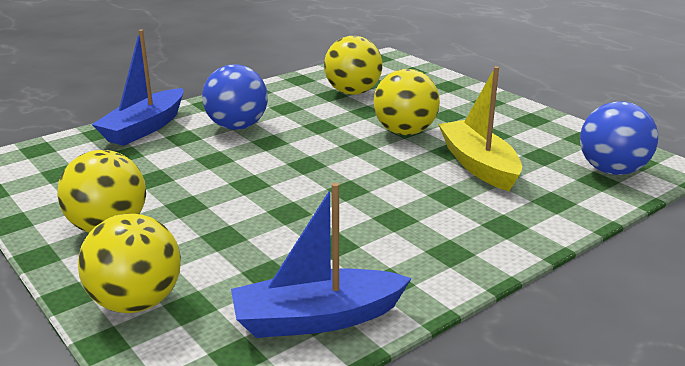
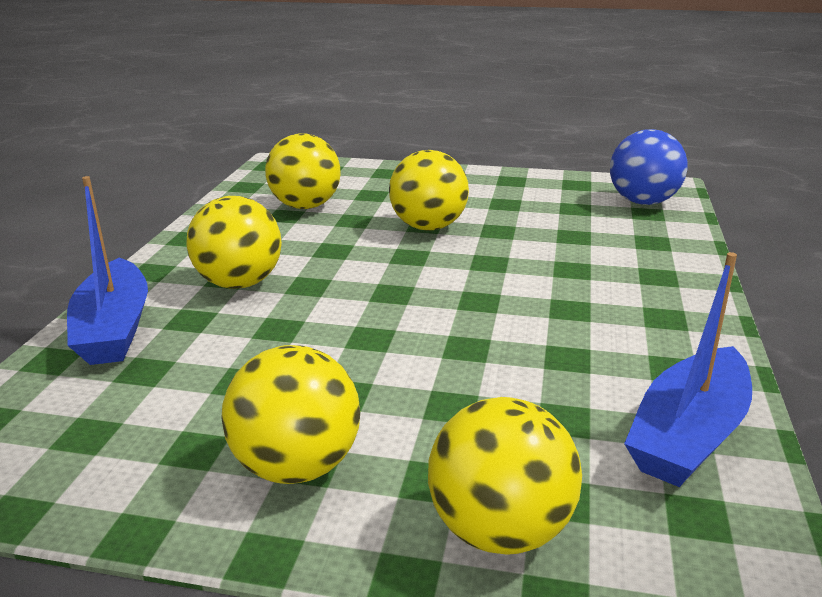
camera: 40 degrees left, 0 degrees up
(237, 126) = (239, 283): blue ball -> yellow ball
(478, 165) = (545, 234): yellow boat -> none

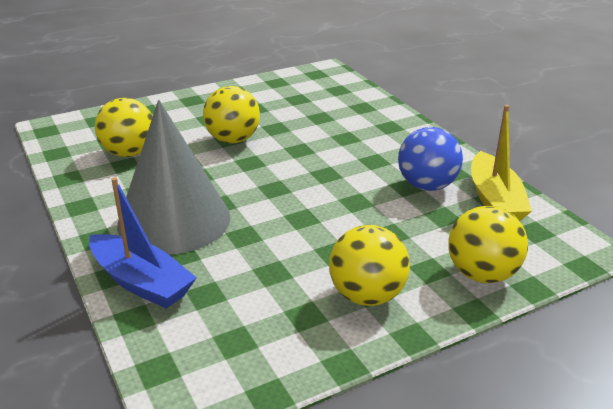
camera: 40 degrees left, 5 degrees up
(239, 283) = (174, 220): yellow ball -> grey cone
(643, 202) = (327, 83): blue ball -> blue ball (427, 186)
(689, 435) = (495, 200): blue boat -> yellow boat

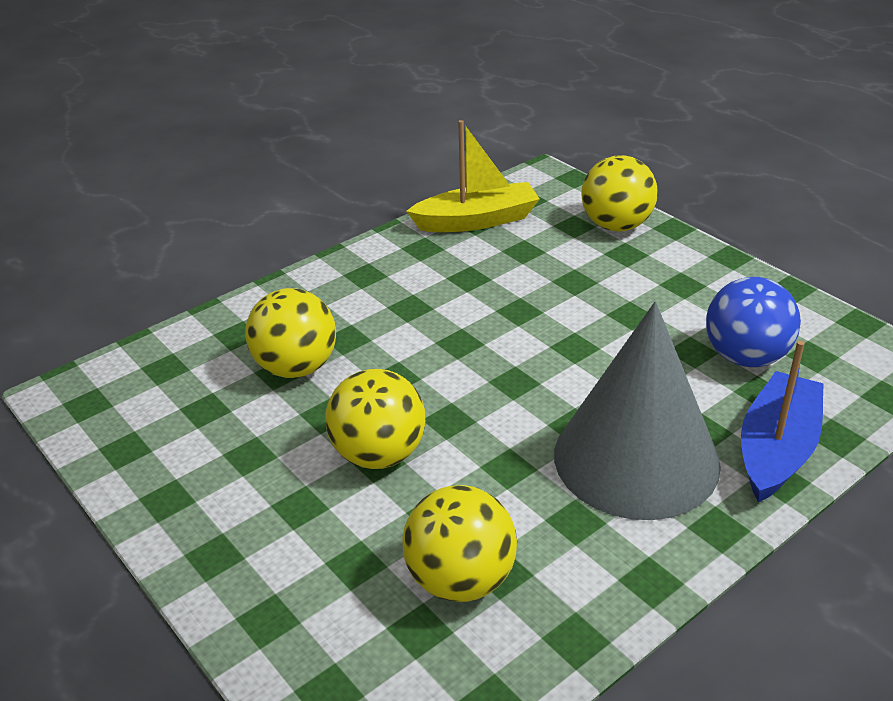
camera: 100 degrees left, 5 degrees up
(367, 295) = (690, 285): yellow ball -> yellow ball (296, 367)
(427, 186) = (462, 263): blue ball -> blue ball (745, 357)

